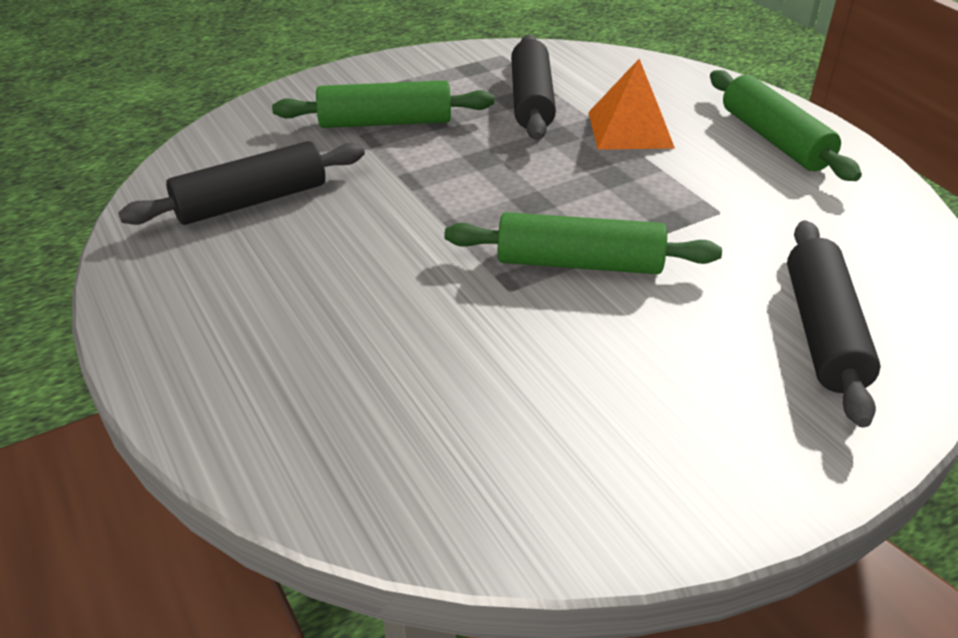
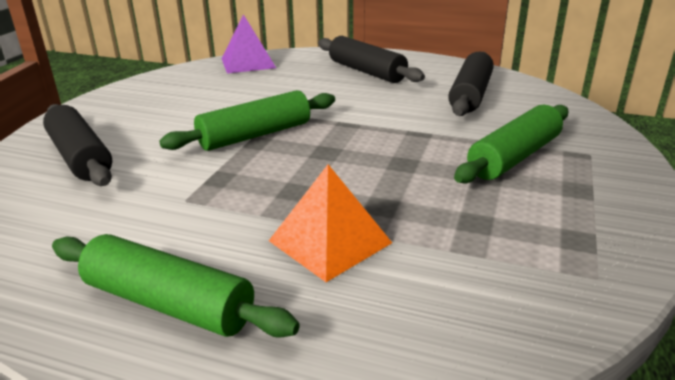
camera: 140 degrees right, 10 degrees down
(389, 487) = (248, 63): none -> purple pyramid
(531, 101) = (458, 229): black rolling pin -> black rolling pin (366, 71)

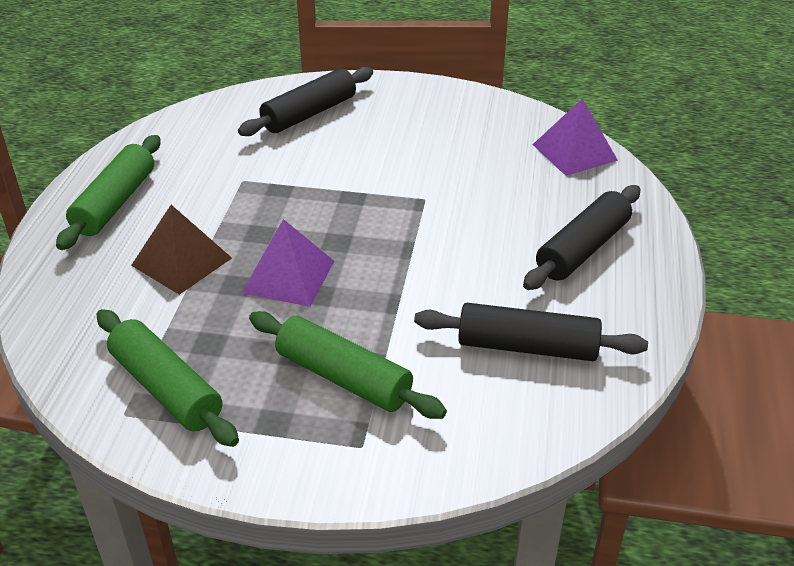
camera: 80 degrees right, 10 degrees up
(255, 135) = (367, 193): green rolling pin -> green rolling pin (166, 388)
(330, 241) = (182, 261): orange pyramid -> brown pyramid
(373, 177) = (288, 276): none -> purple pyramid

